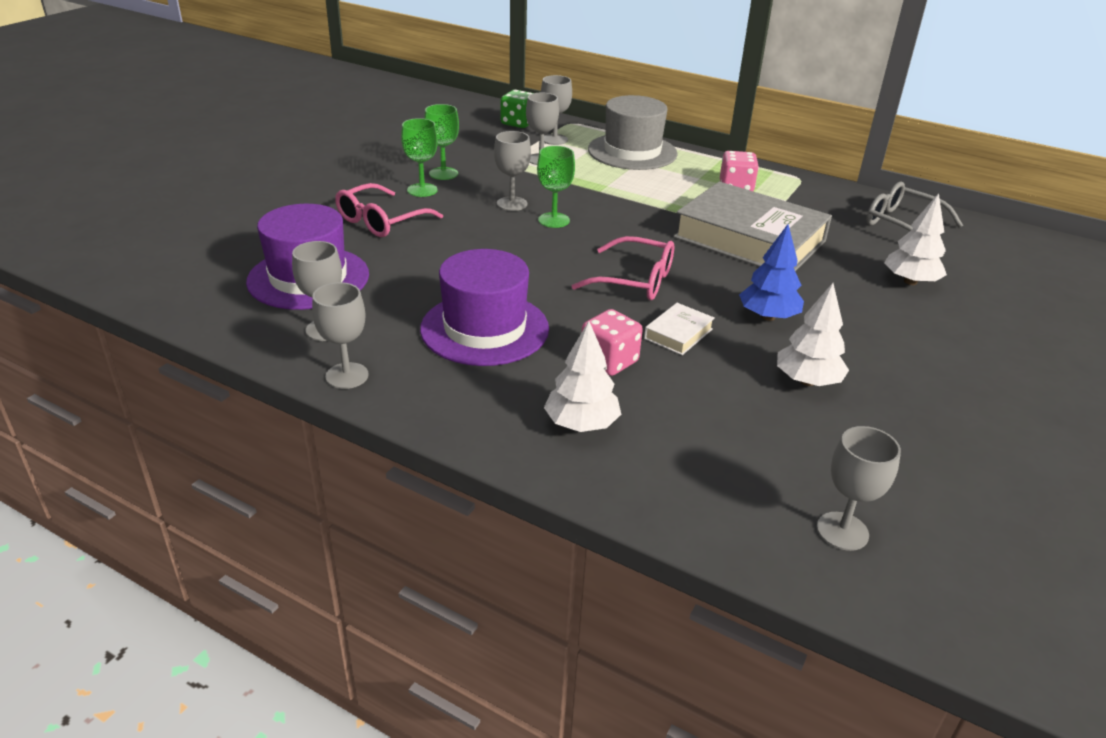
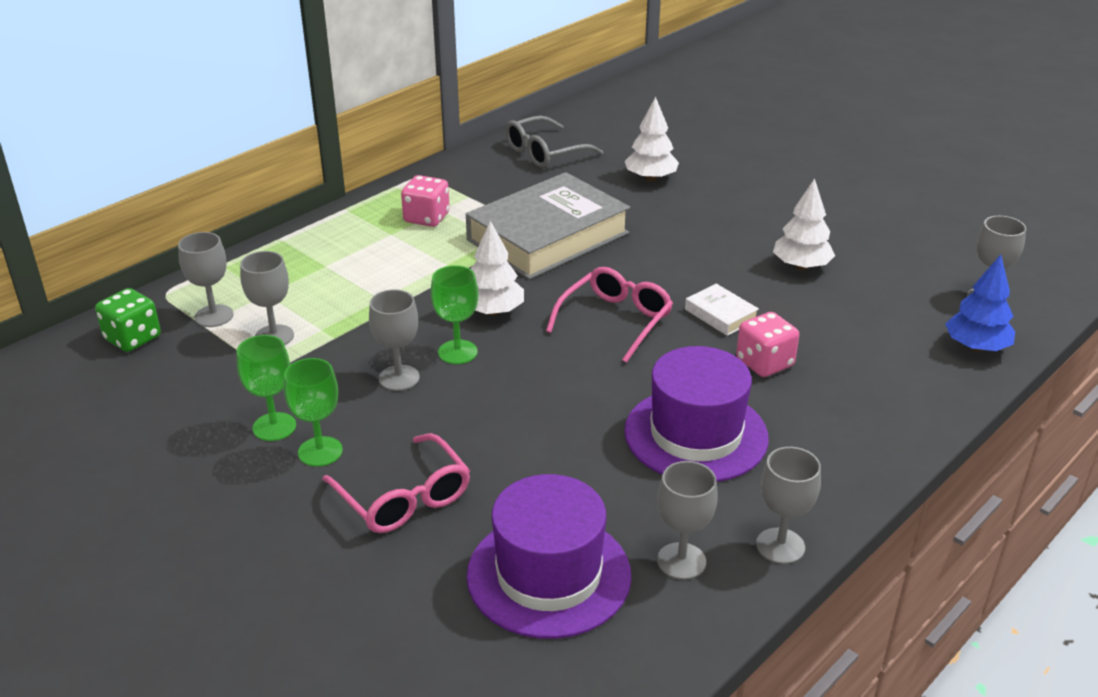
camera: 75 degrees left, 0 degrees up
(581, 424) = (864, 395): white tree -> white tree (493, 311)
(632, 152) = (291, 264): grey hat -> none
(768, 316) = (697, 261): blue tree -> blue tree (976, 347)

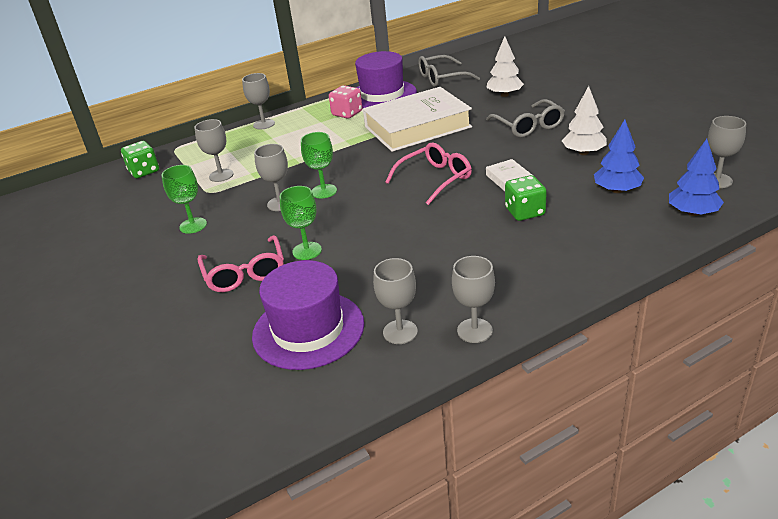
camera: 20 degrees right, 0 degrees up
(214, 316) = (194, 162): grey goblet -> grey goblet (264, 124)
(320, 451) = (211, 242): green goblet -> green goblet (307, 251)
(493, 311) = (359, 169): white tree -> none
(547, 236) = (417, 127): grey book -> white book
(696, 434) = (452, 253): purple hat -> purple hat (382, 95)
(708, 228) = (528, 126): none -> grey glasses
(764, 363) = (525, 212): pink dice -> green dice
(869, 321) = (617, 190): none -> blue tree

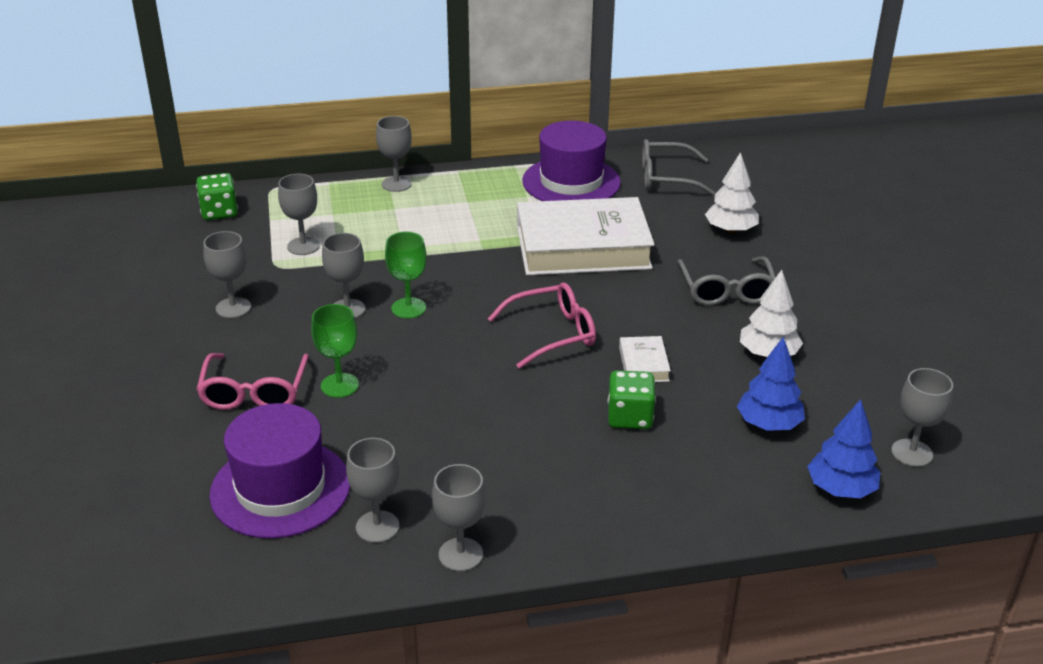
camera: 15 degrees right, 0 degrees up
(193, 225) = (233, 308): green goblet -> grey goblet
(347, 113) = (508, 198): pink dice -> none

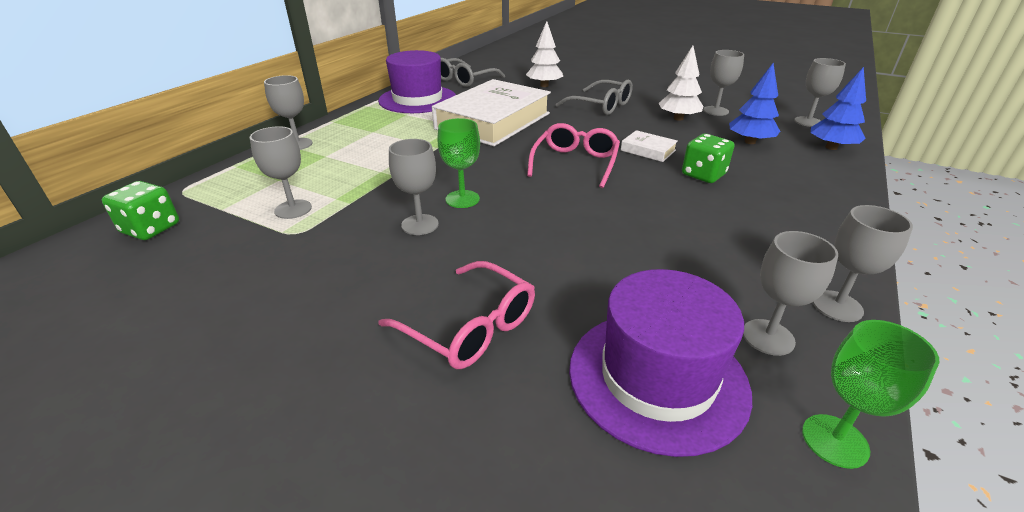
camera: 50 degrees left, 0 degrees up
(233, 308) = (312, 283): grey goblet -> grey goblet (715, 111)
(339, 385) = (524, 272): green goblet -> green goblet (835, 441)

